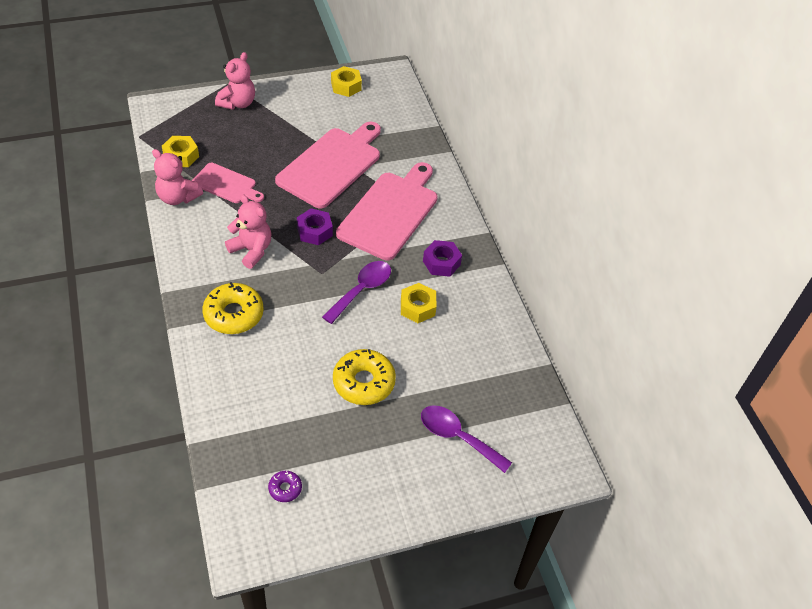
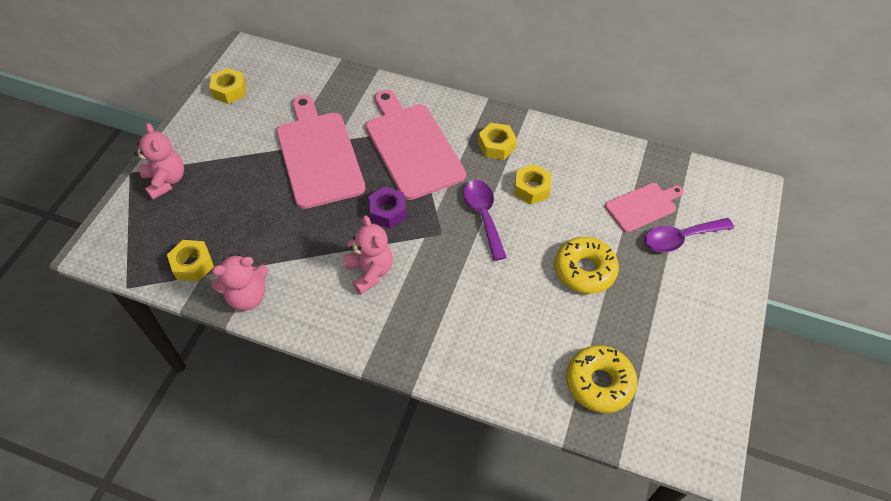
camera: 50 degrees left, 5 degrees up
(226, 184) = (267, 247): pink cutting board -> pink cutting board (643, 206)
(234, 314) = (437, 327): yellow donut -> yellow donut (599, 383)
(251, 250) = (370, 272): pink teddy bear -> pink teddy bear turned 75 degrees clockwise
(285, 488) = (659, 389): purple donut -> none
(441, 263) = (496, 146): purple nut -> yellow nut

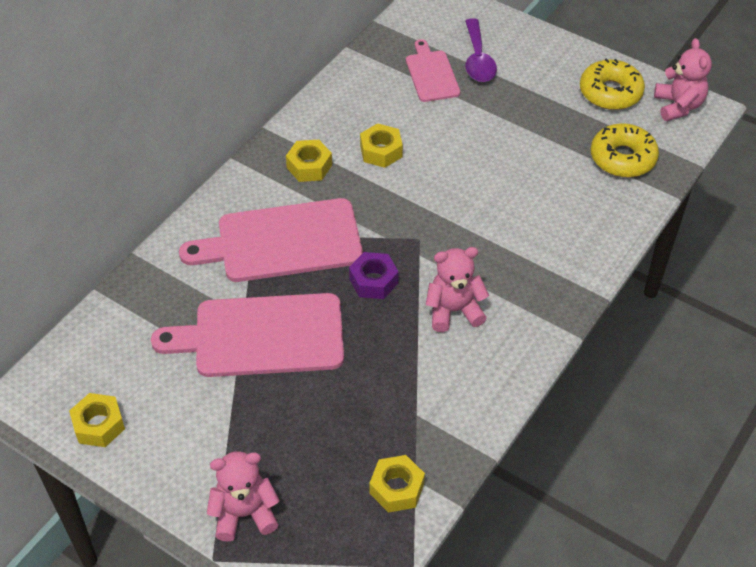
camera: 75 degrees left, 5 degrees down
(247, 296) = (459, 433): pink teddy bear -> pink teddy bear (678, 106)
(483, 215) = (405, 198): purple spoon -> none
(584, 270) = (497, 136): yellow donut -> yellow donut (610, 92)

